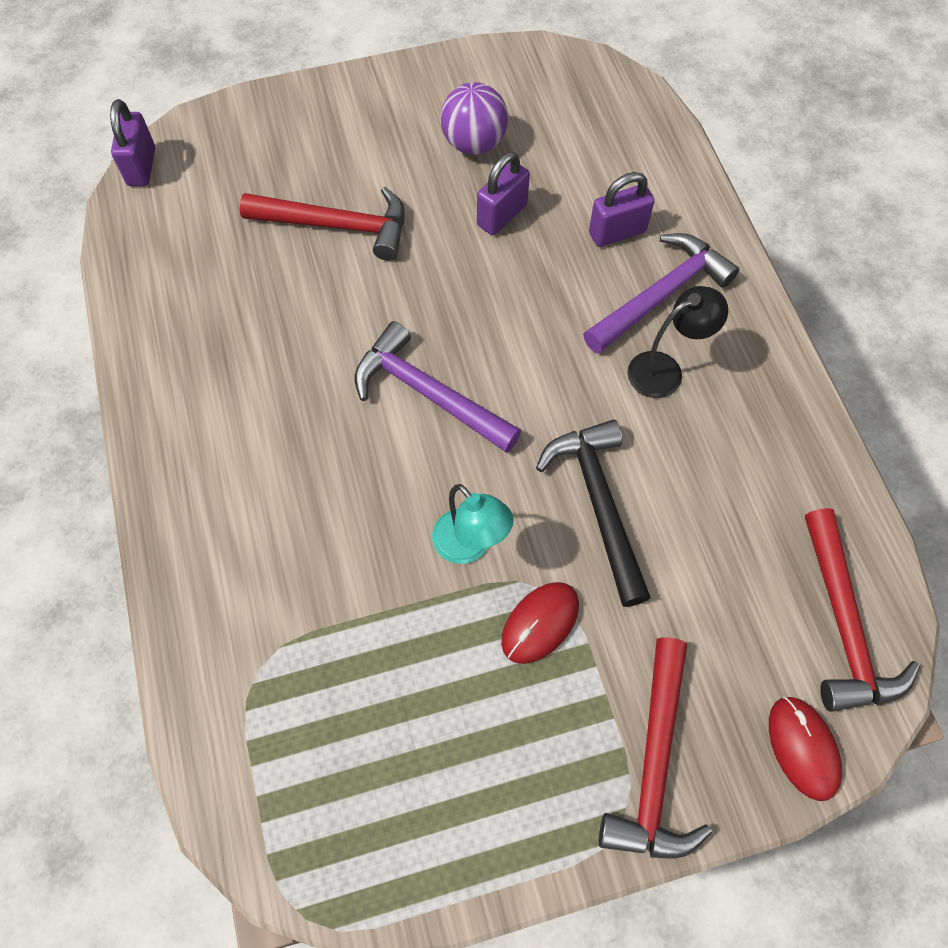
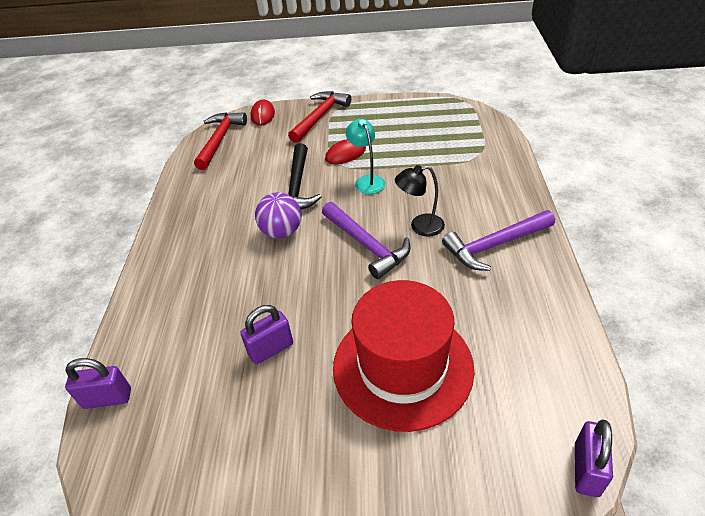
camera: 160 degrees left, 20 degrees down
(337, 225) = (402, 366): red hammer -> red hat
(474, 143) = (262, 422): purple ball -> purple ball (282, 232)
(617, 232) = (197, 319): purple padlock -> purple padlock (107, 398)
(660, 295) = (199, 274): purple hammer -> purple hammer (495, 245)
(665, 370) = (225, 235): black lamp -> black lamp (420, 226)

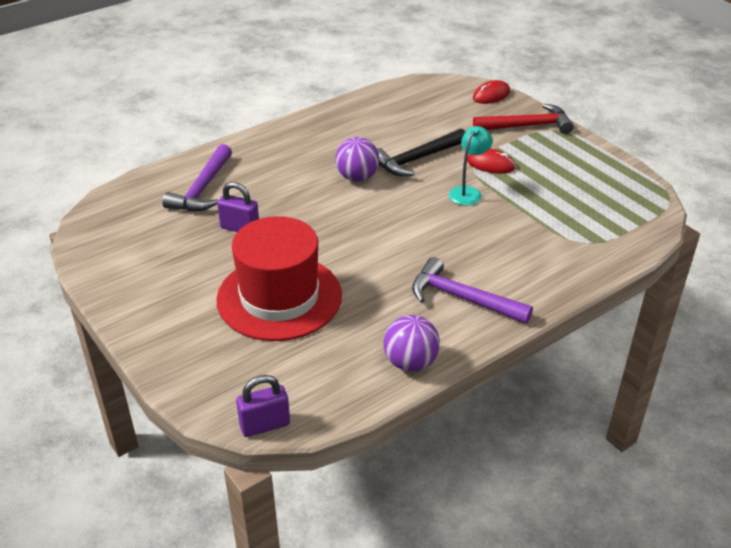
camera: 50 degrees right, 5 degrees down
(107, 398) = (145, 182): purple padlock -> none
(219, 140) = (430, 92): red hammer -> none
(366, 245) = (388, 226): purple hammer -> purple hammer (203, 188)
(420, 226) = (441, 246): black lamp -> none
(555, 315) = (410, 362): none -> purple ball

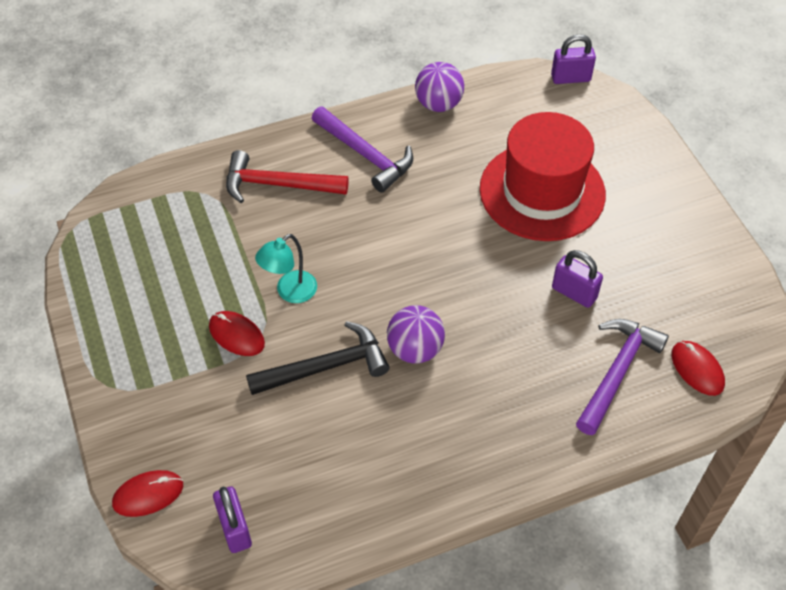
camera: 165 degrees left, 15 degrees up
(140, 199) = (697, 369): none -> red mouse
(431, 91) = (235, 528): none -> purple padlock
(527, 126) = (142, 403): red hammer -> red hammer (278, 185)

